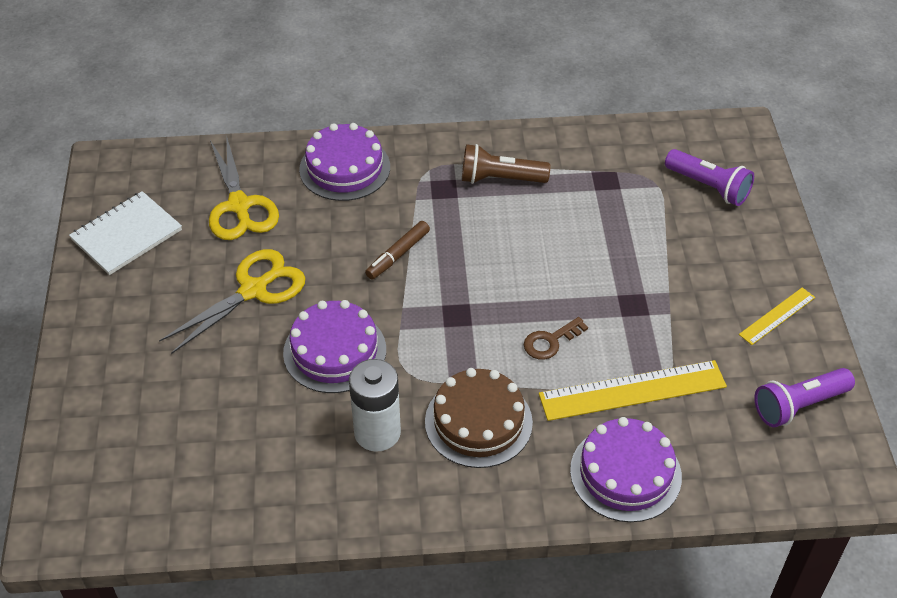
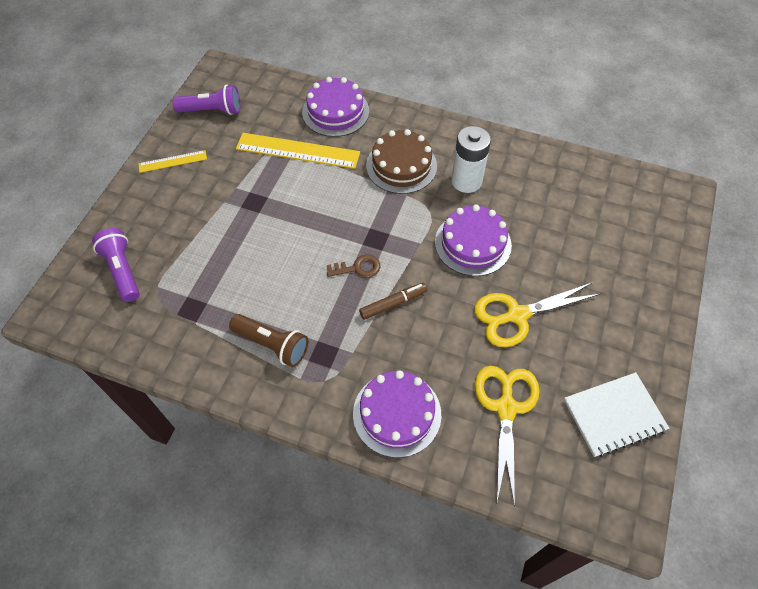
camera: 155 degrees left, 10 degrees up
(550, 341) = (325, 197): brown key -> brown key (358, 268)

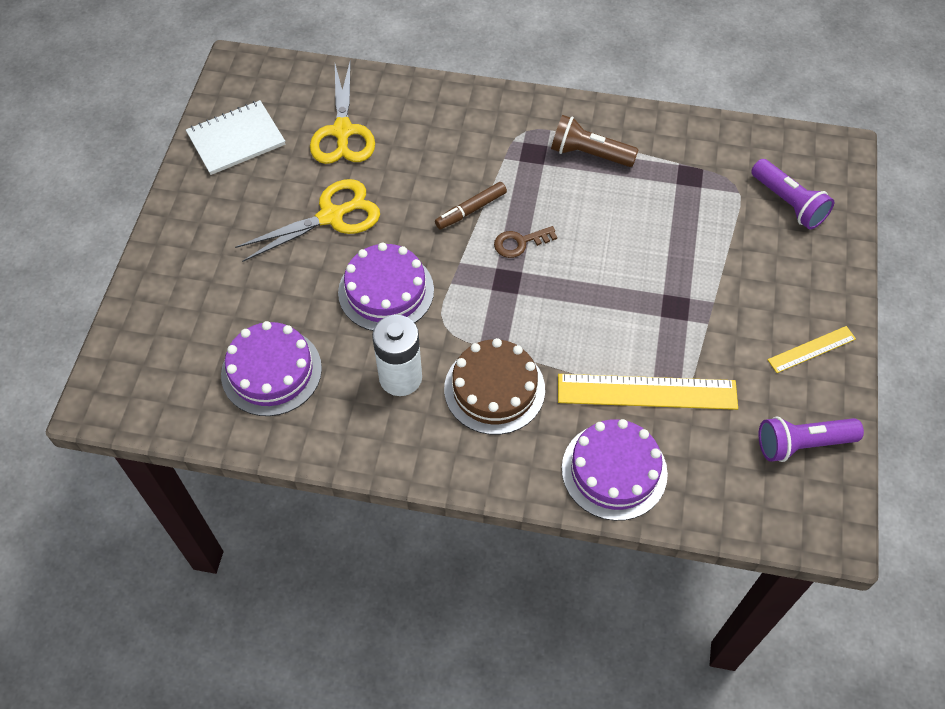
camera: 170 degrees right, 0 degrees up
(397, 414) = (448, 114): purple cake -> purple cake (271, 371)

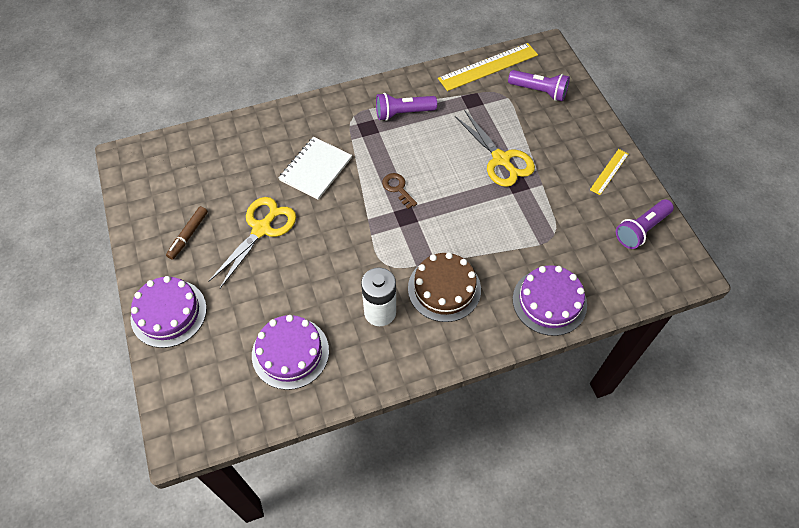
camera: 30 degrees left, 0 degrees up
(236, 139) = (158, 207): white notebook -> white notebook (316, 169)
(342, 131) = (231, 169): yellow scissors -> yellow scissors (501, 159)
(386, 291) = (332, 260): purple cake -> purple cake (168, 313)
(471, 210) = (352, 182): brown marker -> brown marker (188, 235)
(520, 243) = (398, 188): brown key -> brown key turned 105 degrees clockwise
(589, 154) = (403, 113): brown flashlight -> purple flashlight
(647, 392) = (536, 243): yellow ruler -> yellow ruler (488, 67)

